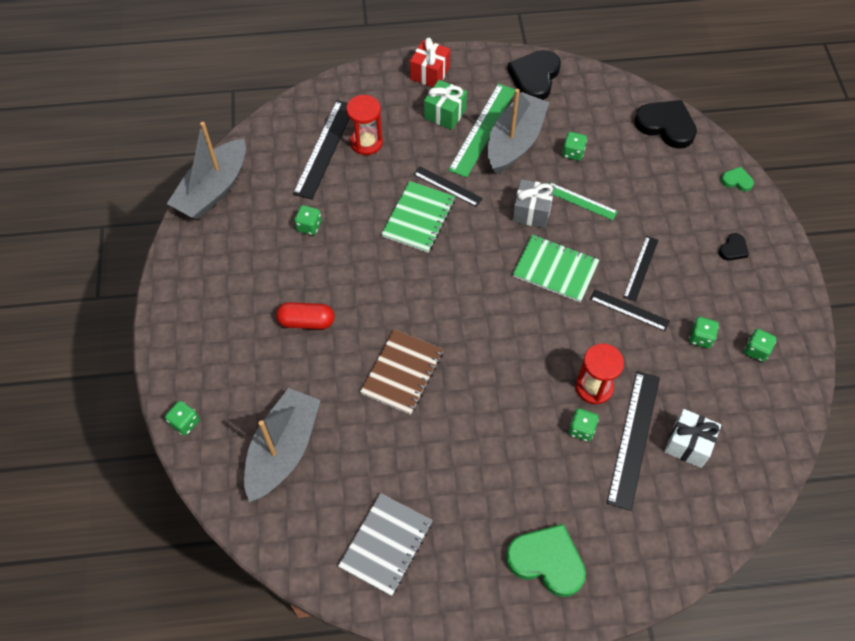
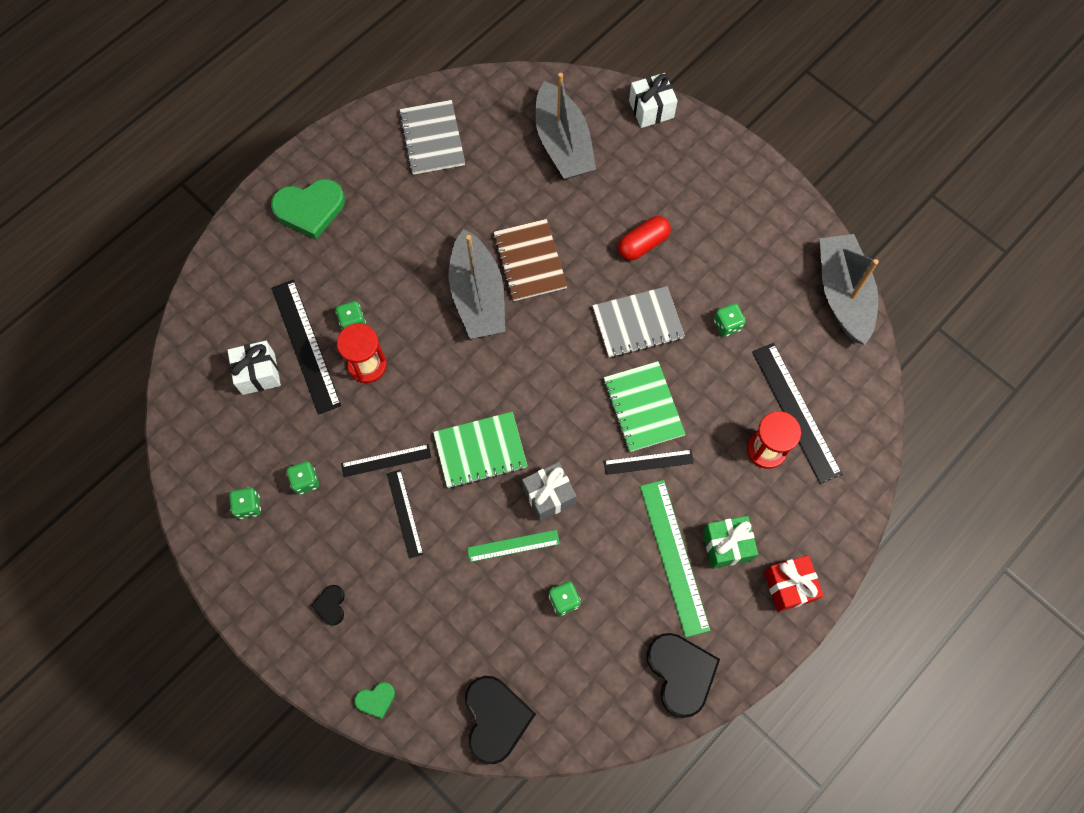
camera: 140 degrees right, 10 degrees up
(185, 423) = (651, 109): green dice -> white gift
(368, 271) = (637, 323): none -> grey notebook
(514, 142) = (630, 567): grey boat -> grey boat (477, 296)
(666, 126) = (495, 719): black heart -> black heart turned 90 degrees counterclockwise

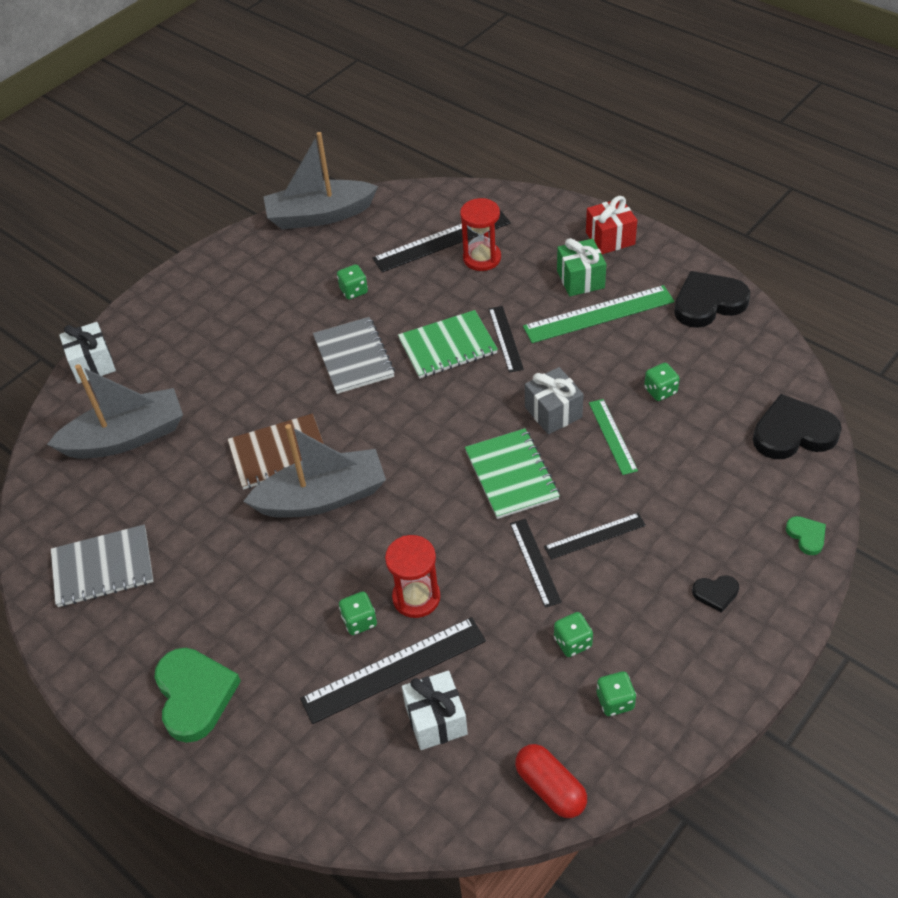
camera: 90 degrees left, 20 degrees down
(643, 244) = (260, 359): red capsule -> red capsule (550, 788)

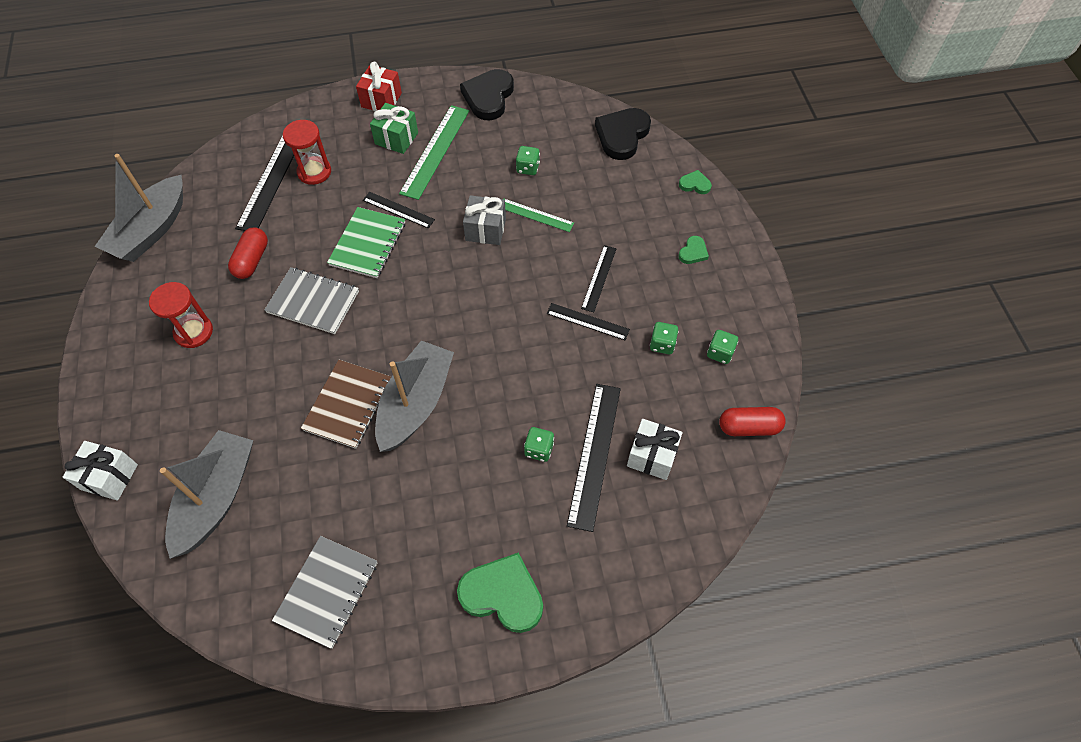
camera: 55 degrees left, 10 degrees up
(354, 291) = (252, 260): green dice -> red capsule
(416, 597) = (552, 404): red hourglass -> red hourglass (194, 332)
(511, 475) = (510, 286): green notebook -> none
(716, 593) = (693, 252): black heart -> green heart

